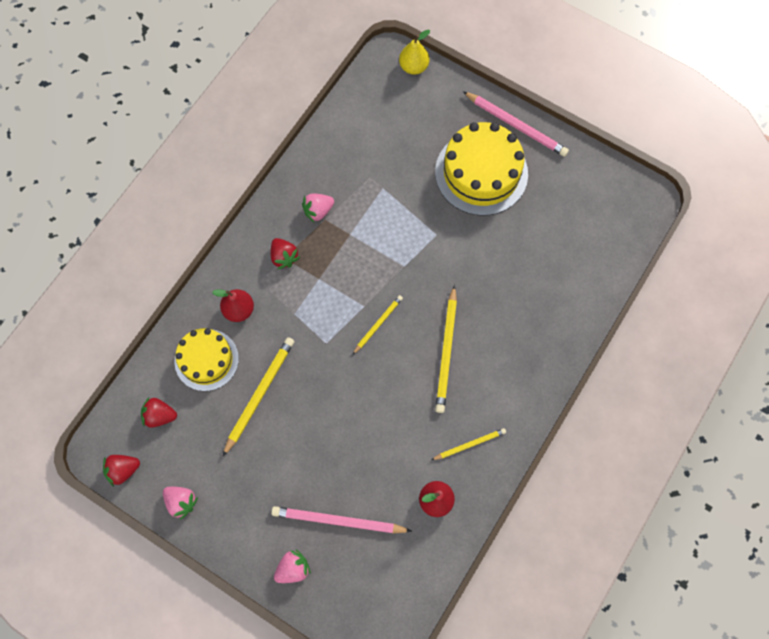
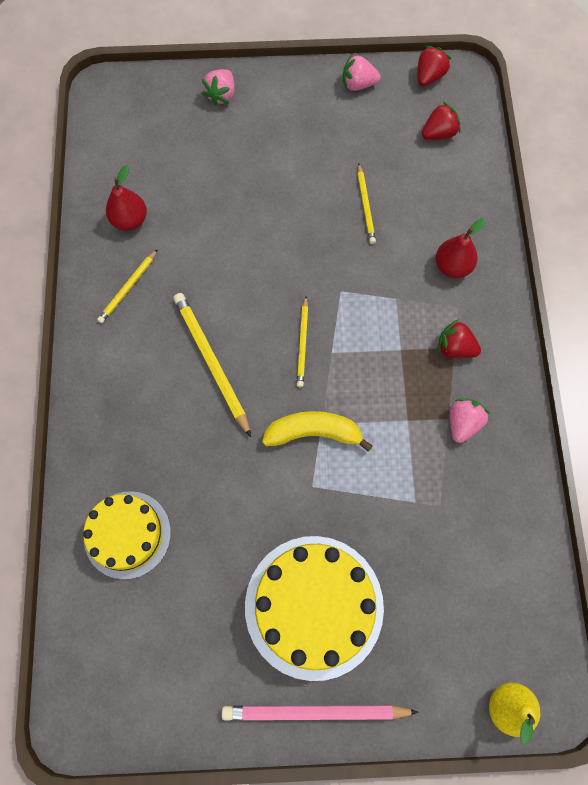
camera: 145 degrees right, 0 degrees up
(206, 360) = (441, 203): yellow cake -> yellow cake (127, 534)
(259, 394) = (366, 205): yellow pencil -> yellow pencil, size x0.59
(338, 521) = (209, 151): pink pencil -> none
(412, 264) = (314, 432): none -> yellow banana

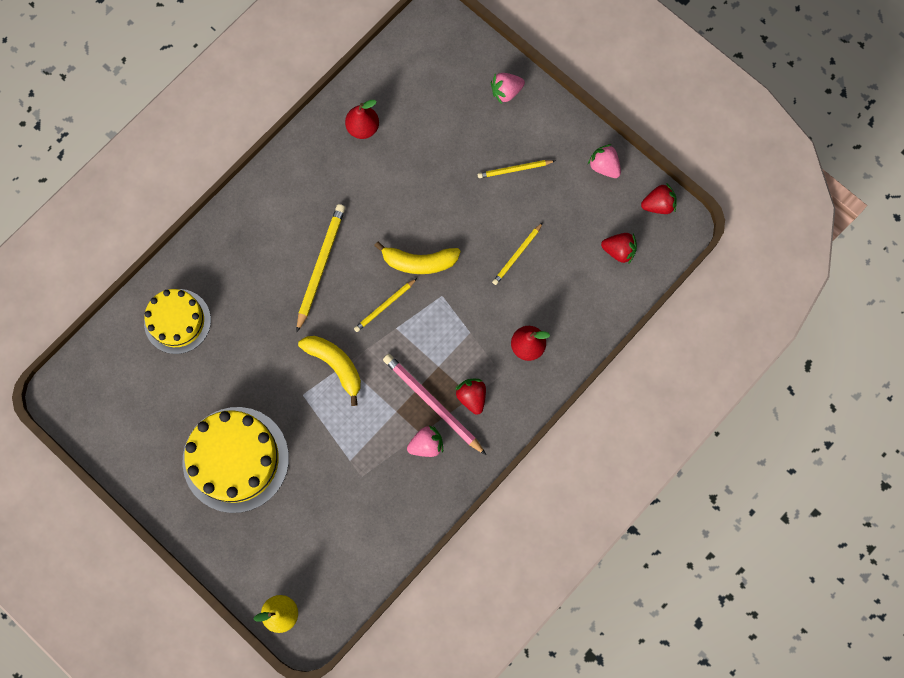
camera: 45 degrees right, 5 degrees up
(128, 288) = (319, 172): yellow pencil -> yellow pencil (514, 169)
(293, 282) = (419, 262): none -> yellow banana
(315, 712) = (180, 512): pink pencil -> pink pencil (432, 404)

